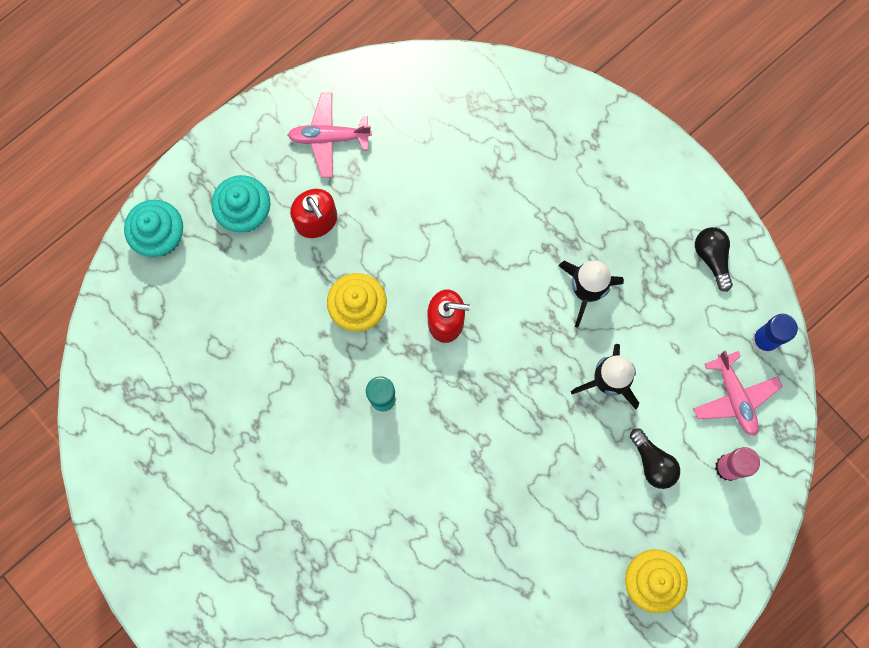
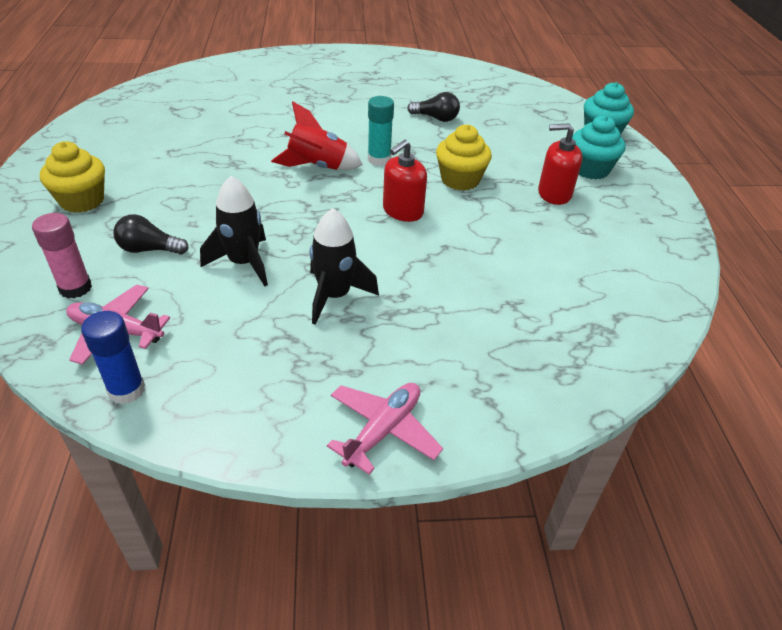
camera: 125 degrees right, 35 degrees down
(329, 137) = (628, 231): pink plane -> pink plane (383, 431)
(440, 442) = (317, 167): none -> red rocket
(712, 258) = (255, 407): black light bulb -> black light bulb (435, 118)

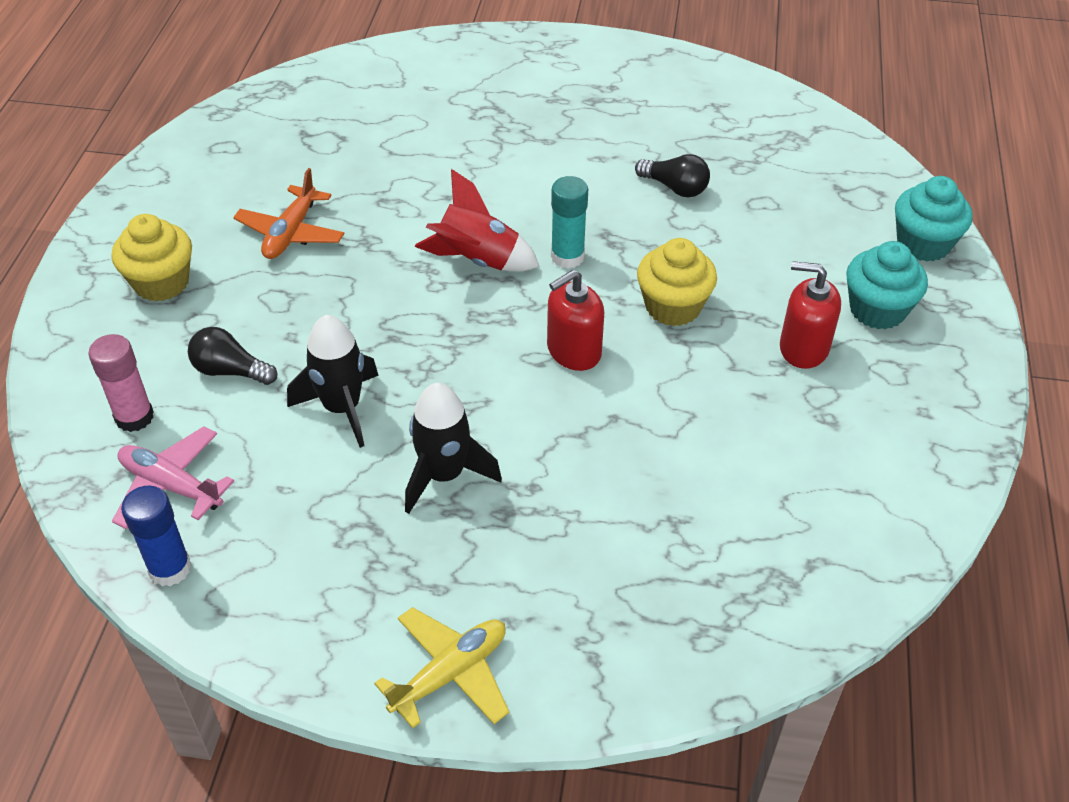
camera: 15 degrees right, 5 degrees up
(177, 163) = (291, 233): none -> orange plane
(383, 431) = (450, 673): pink plane -> yellow plane

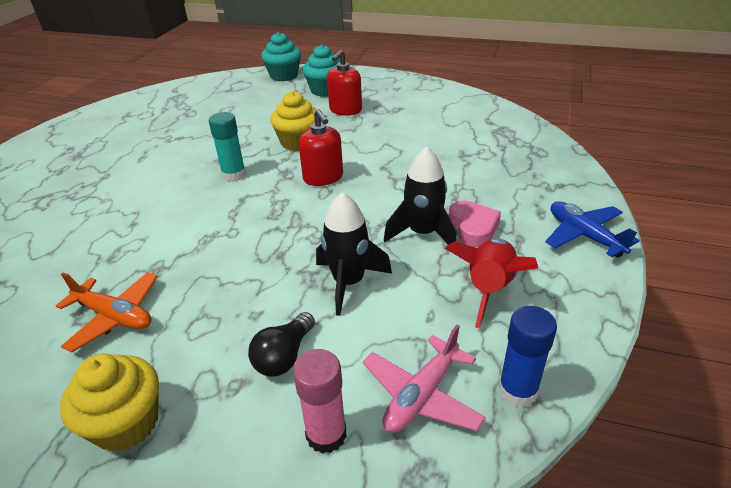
camera: 80 degrees left, 10 degrees down
(450, 673) = (584, 236): yellow plane -> blue plane
(460, 532) = (473, 228): none -> pink heart
(477, 260) = (215, 212): red rocket -> red rocket (489, 289)
(675, 188) = (193, 134): black light bulb -> none

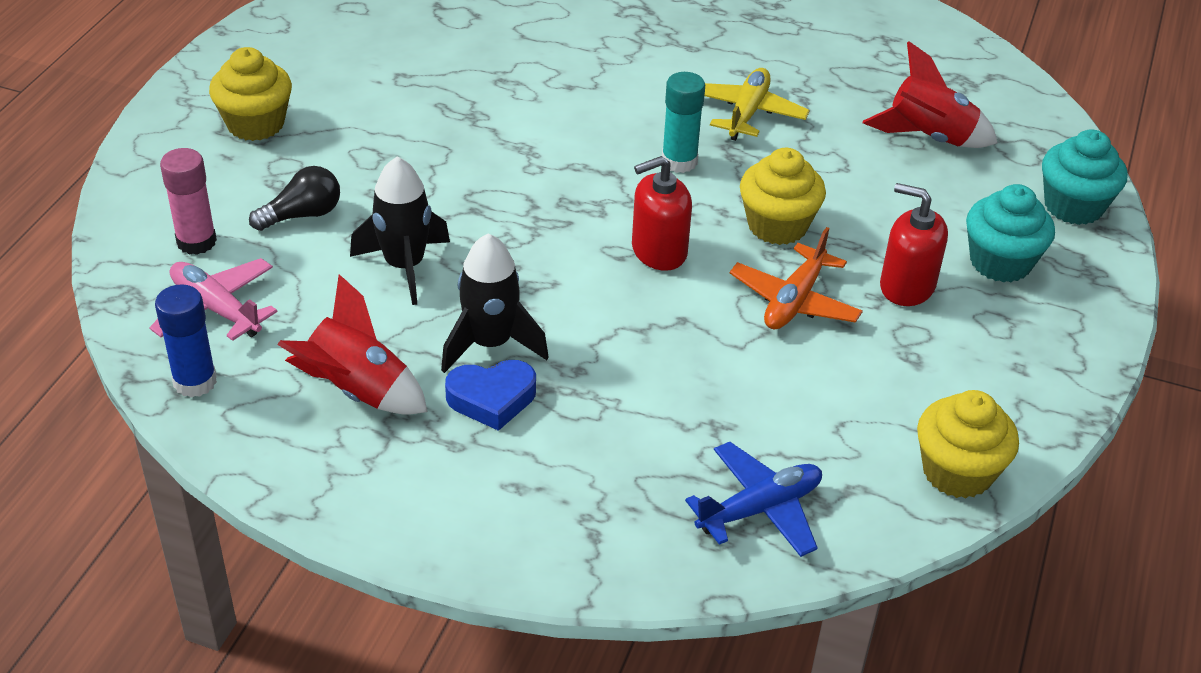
camera: 90 degrees right, 5 degrees up
(114, 316) = (398, 97): orange plane -> orange plane (794, 301)
(187, 154) = (747, 113): none -> yellow plane
(225, 105) = (929, 138): none -> red rocket
(284, 356) = (302, 215): black light bulb -> black light bulb turned 120 degrees clockwise
(466, 100) = (957, 472): none -> yellow cupcake
(473, 228) = (492, 399): pink heart -> blue heart
(584, 236) = (444, 522): blue plane -> blue plane (759, 509)

